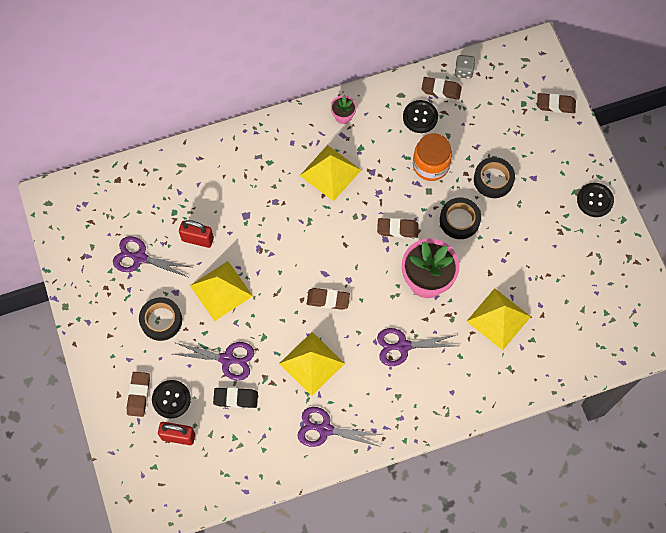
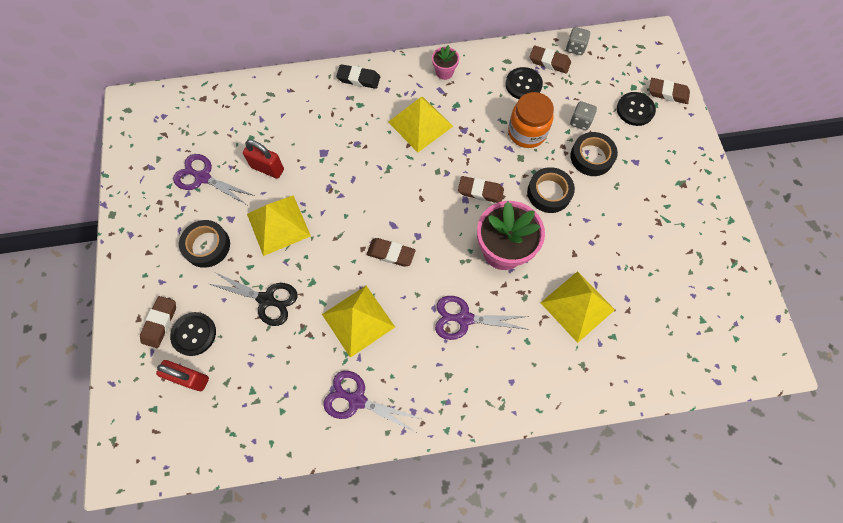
camera: 10 degrees right, 0 degrees up
(227, 359) = (267, 300): purple scissors -> black scissors
(236, 398) = (265, 346): black eraser -> black eraser (358, 79)
(478, 146) = (580, 121): none -> grey dice
(595, 200) = (701, 195): black button -> black button (635, 110)

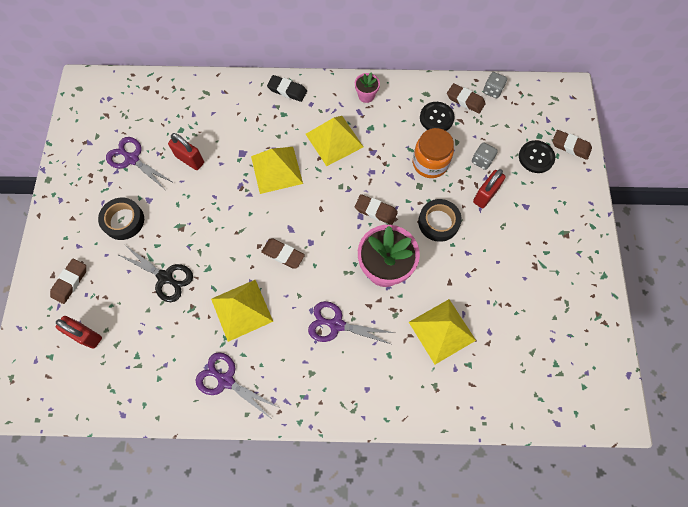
camera: 10 degrees right, 0 degrees up
(194, 334) = (97, 297): black button -> none
(278, 225) = (189, 212): yellow pyramid -> yellow pyramid (276, 170)
(591, 157) = (485, 195): black tape -> red padlock

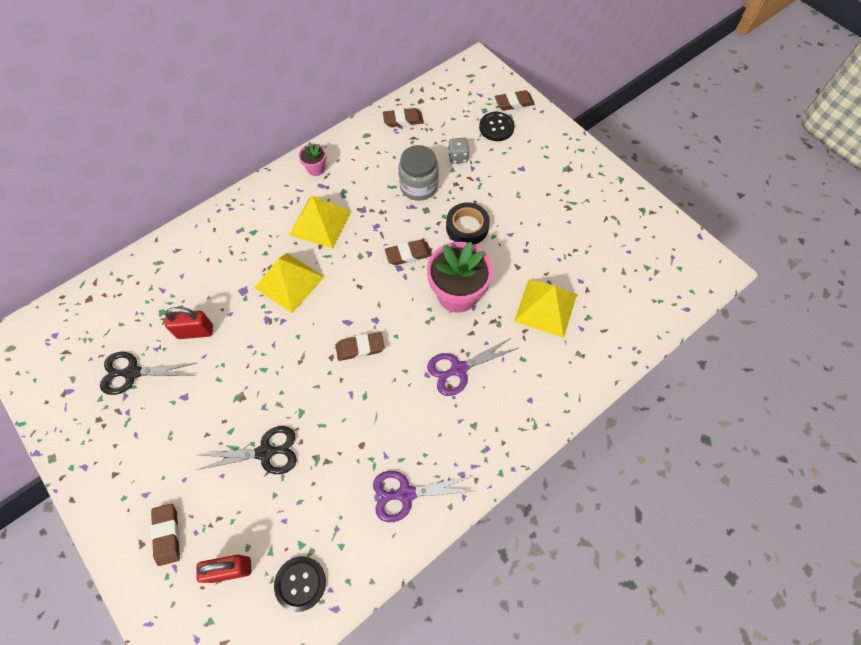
camera: 40 degrees left, 5 degrees down
(123, 221) = (174, 434): black tape -> none
(132, 159) = (132, 373): purple scissors -> black scissors
(241, 310) = (365, 423): yellow pyramid -> none
(287, 90) = (239, 210): black eraser -> none
(430, 163) = (419, 186): orange jar -> grey jar
(436, 118) = (392, 148): black button -> black button (300, 583)
(485, 195) = (484, 181): red padlock -> none
(492, 91) = (418, 99): grey dice -> none

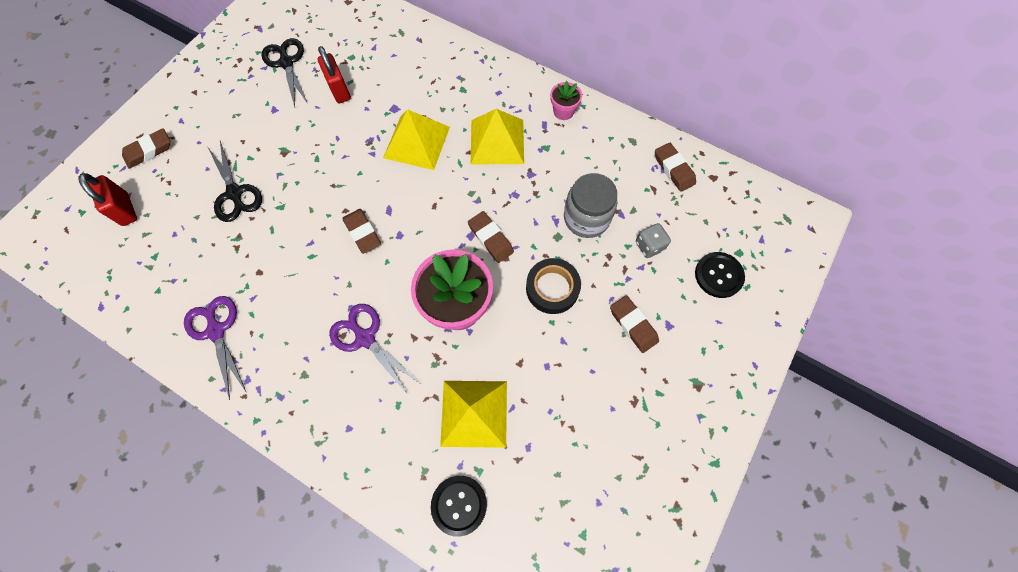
camera: 70 degrees right, 5 degrees up
(300, 583) = (119, 269): black button -> black button (459, 505)
(514, 103) = (771, 284): brown eraser -> brown eraser (633, 325)

